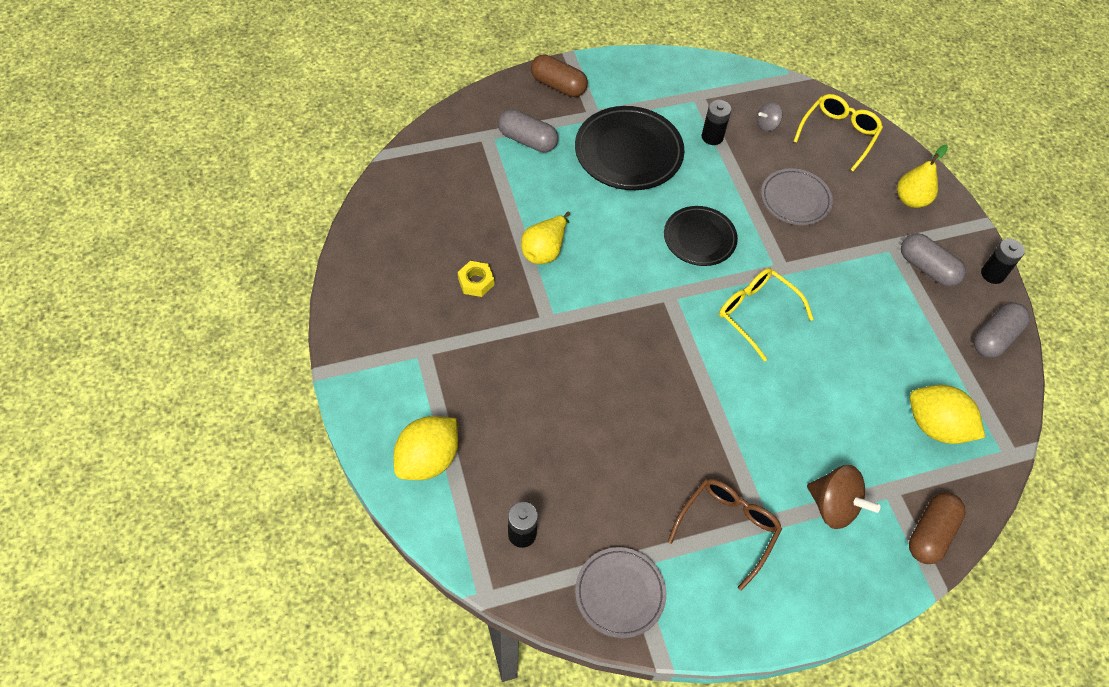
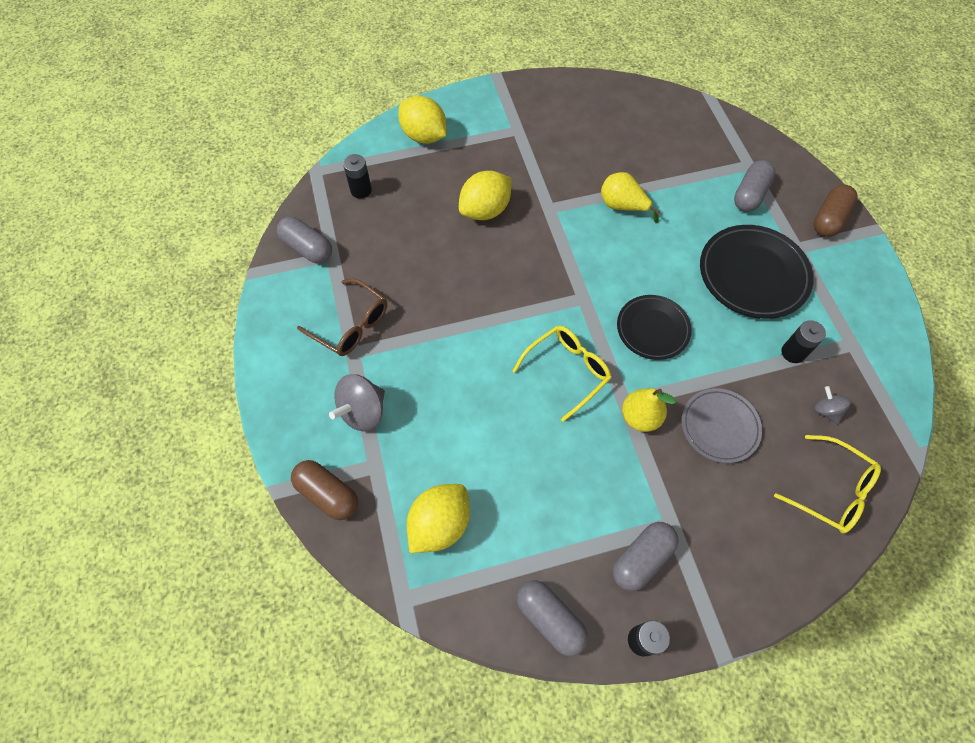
camera: 95 degrees right, 5 degrees up
(476, 282) = (584, 160): yellow nut -> none
(553, 386) = (485, 210): none -> yellow lemon
(620, 593) = (307, 248): grey plate -> grey capsule
(833, 506) = (363, 412): brown spinning top -> grey spinning top
(911, 200) = (743, 561): yellow pear -> yellow pear (640, 417)

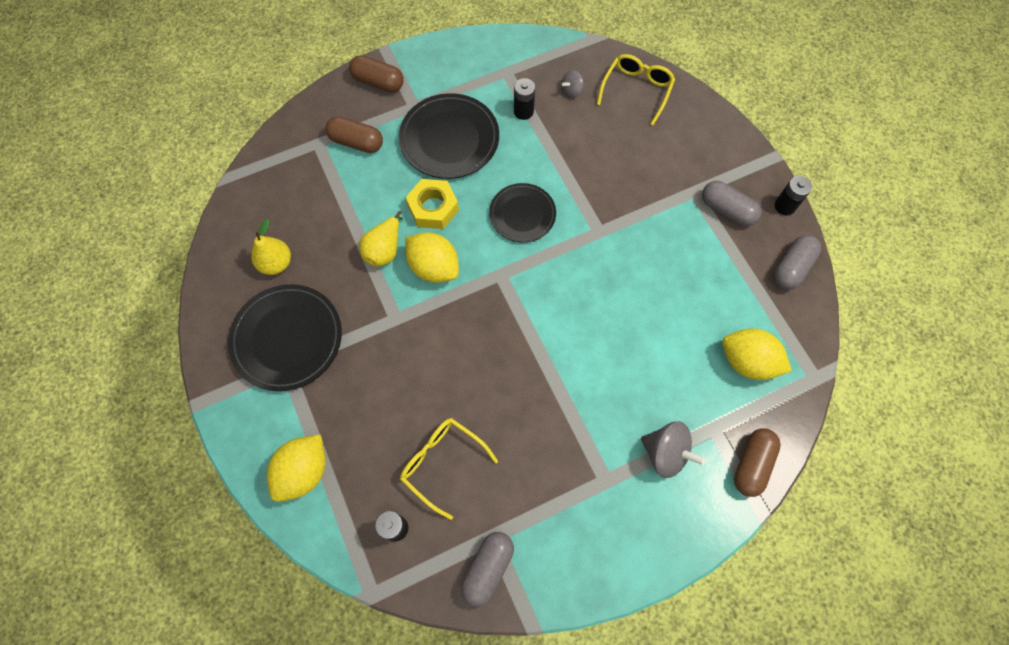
camera: 100 degrees left, 5 degrees up
(351, 325) = (575, 490): brown glasses -> none
(485, 210) = (407, 381): yellow lemon -> yellow lemon (434, 267)
(542, 132) = (287, 339): none -> black plate
(567, 371) = (580, 279): yellow glasses -> yellow glasses (442, 463)
(640, 417) = (610, 219): yellow pear -> yellow pear (276, 263)
(666, 250) = (433, 208): none -> yellow nut
(719, 427) = (604, 162): grey plate -> none
(750, 195) = (356, 142): grey capsule -> brown capsule

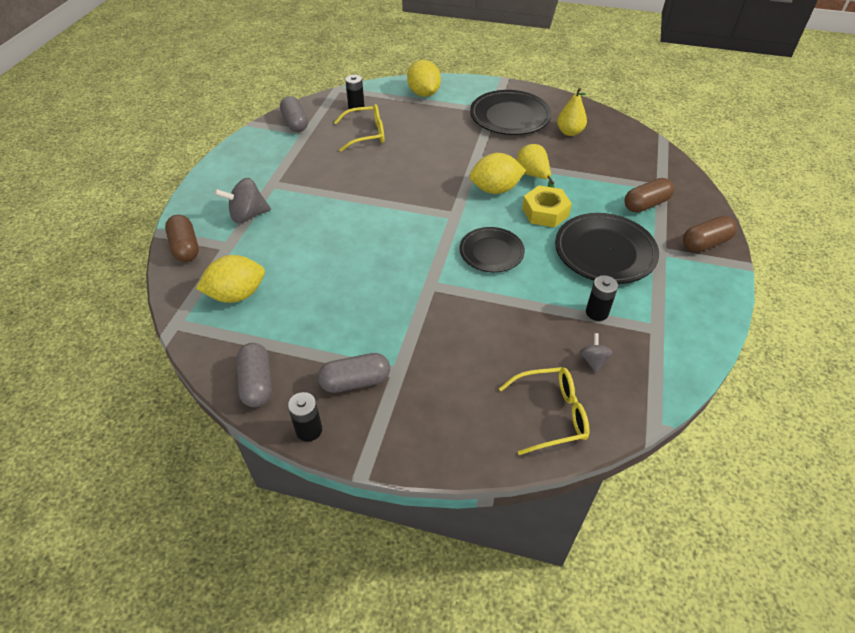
camera: 130 degrees right, 20 degrees down
(637, 90) = (551, 414): yellow glasses -> yellow glasses turned 75 degrees counterclockwise

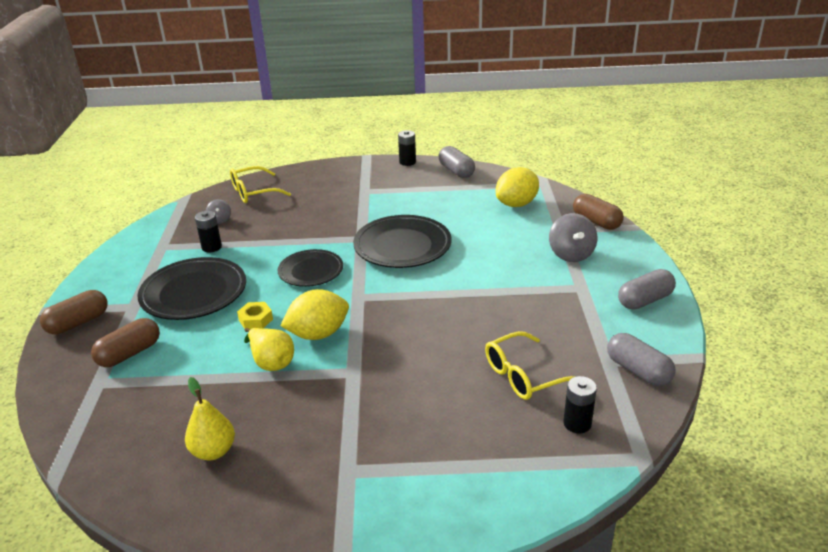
camera: 165 degrees right, 15 degrees down
(248, 215) = (571, 254): grey spinning top -> grey spinning top turned 120 degrees clockwise
(355, 381) = (391, 182): grey capsule -> grey capsule (645, 300)
(424, 93) = (484, 483): yellow lemon -> none
(509, 117) = (315, 462): black plate -> black plate (402, 246)
(545, 212) = (256, 320): yellow nut -> yellow nut, size x0.62

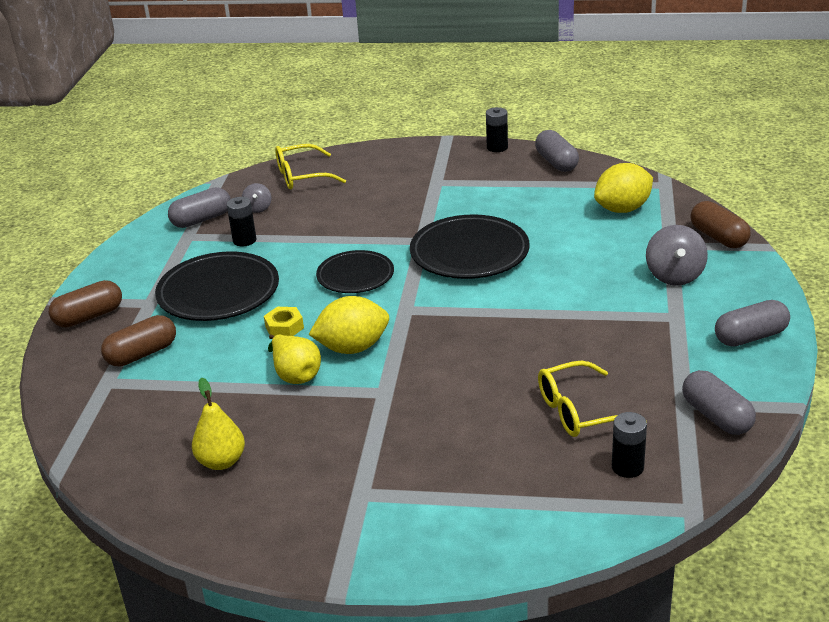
camera: 10 degrees right, 0 degrees up
(172, 232) = (201, 220): none -> grey capsule

